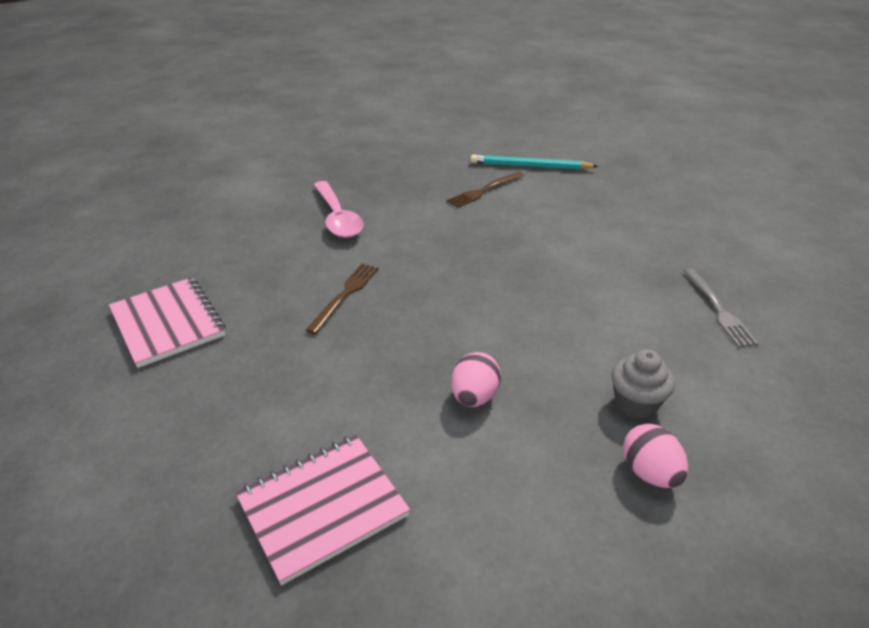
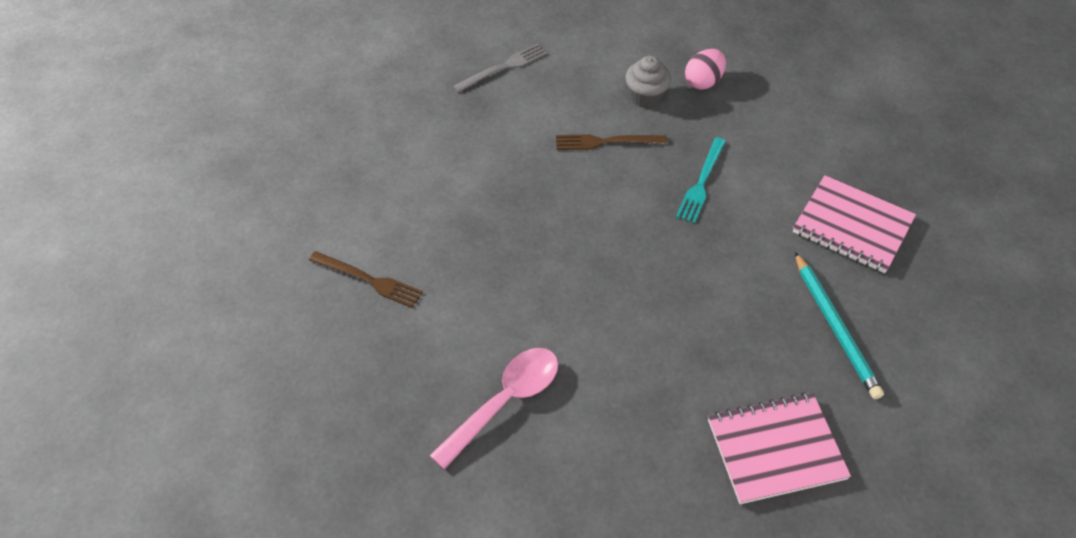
camera: 115 degrees left, 15 degrees up
(168, 323) = (776, 449): pink notebook -> pink notebook turned 45 degrees clockwise
(345, 295) = (639, 321): brown fork -> brown fork (606, 142)
(474, 397) = (701, 182): pink egg -> turquoise fork
(530, 166) = (283, 254): turquoise pencil -> turquoise pencil (835, 327)

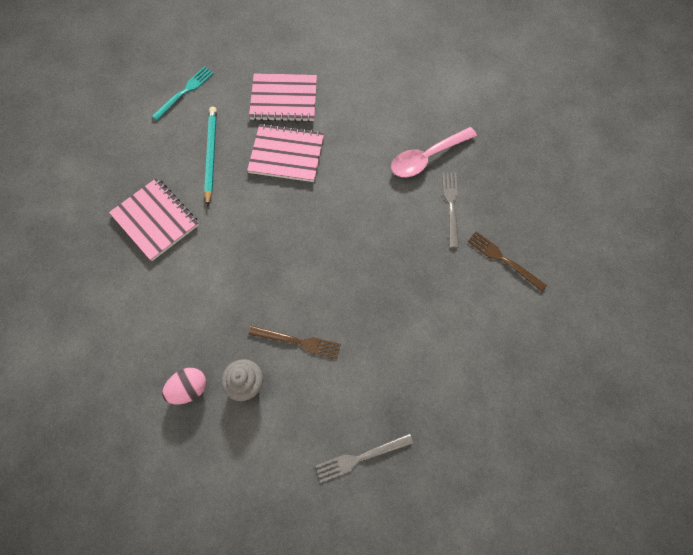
camera: 165 degrees left, 15 degrees up
(453, 335) = (451, 206): none -> grey fork
(701, 182) = (241, 283): turquoise fork -> turquoise fork (185, 92)
(724, 355) = (286, 154): none -> pink notebook

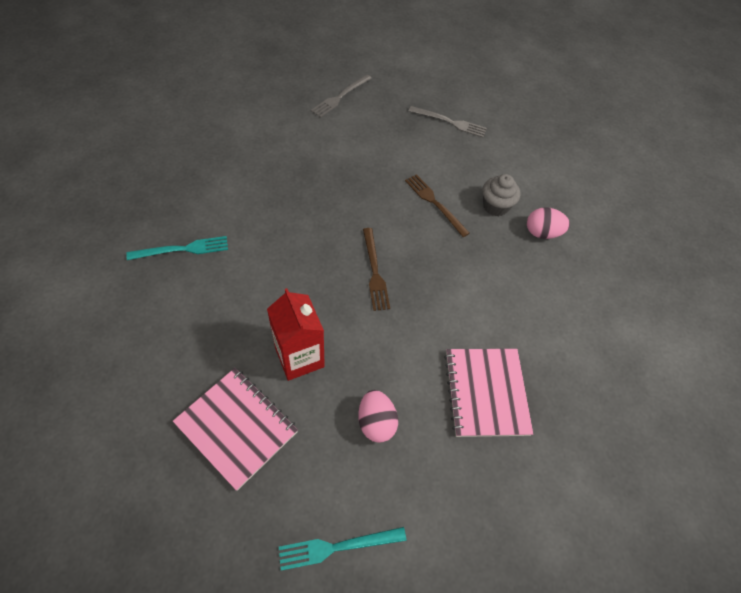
camera: 145 degrees left, 10 degrees down
(211, 155) = (376, 422): turquoise pencil -> pink egg
(286, 154) = (299, 357): pink notebook -> red carton
(427, 157) = (182, 249): pink spoon -> turquoise fork
(451, 206) = (216, 200): grey fork -> grey fork (340, 97)
(503, 260) = (231, 142): brown fork -> brown fork (374, 271)

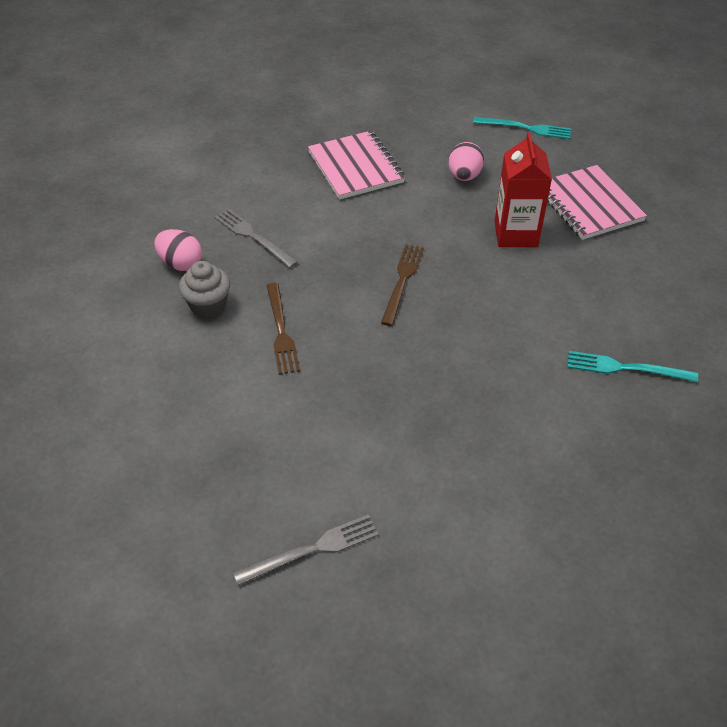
camera: 150 degrees left, 10 degrees down
(450, 122) = (165, 441): grey fork -> grey fork (253, 237)
(486, 393) = (355, 167): pink notebook -> pink notebook turned 45 degrees counterclockwise

